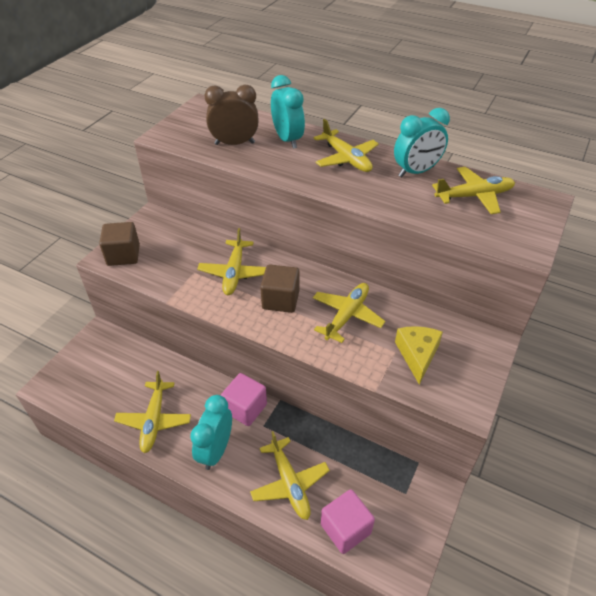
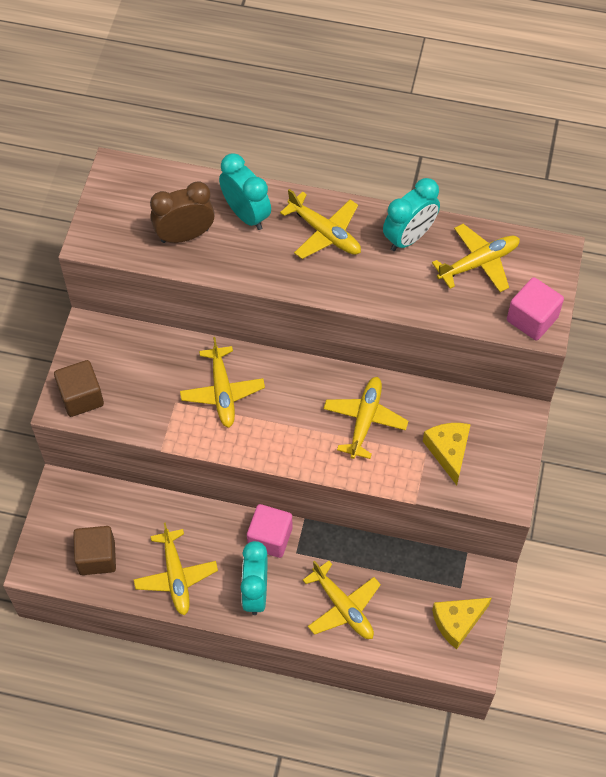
camera: 15 degrees left, 15 degrees up
(280, 300) = (287, 416): brown cube -> brown cube (97, 557)
(345, 529) = (410, 637): pink cube -> pink cube (532, 319)
(396, 526) = (457, 622): none -> yellow cheese

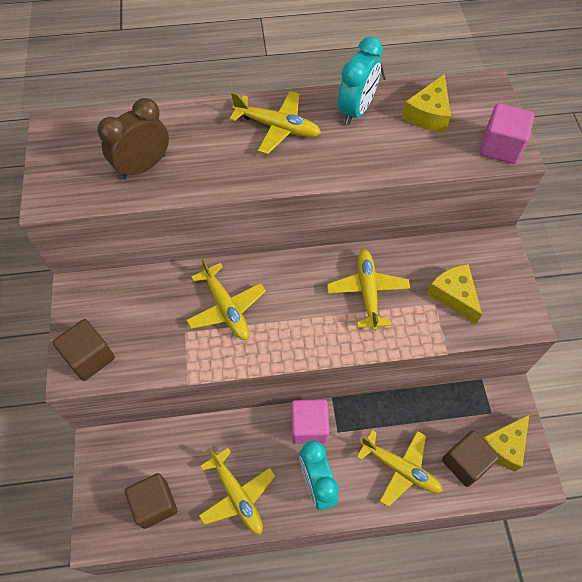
camera: 20 degrees left, 0 degrees up
(246, 214) = (196, 132): turquoise clock -> none
(410, 624) = (465, 462): none -> brown cube
(478, 263) = (428, 114): yellow plane -> yellow cheese

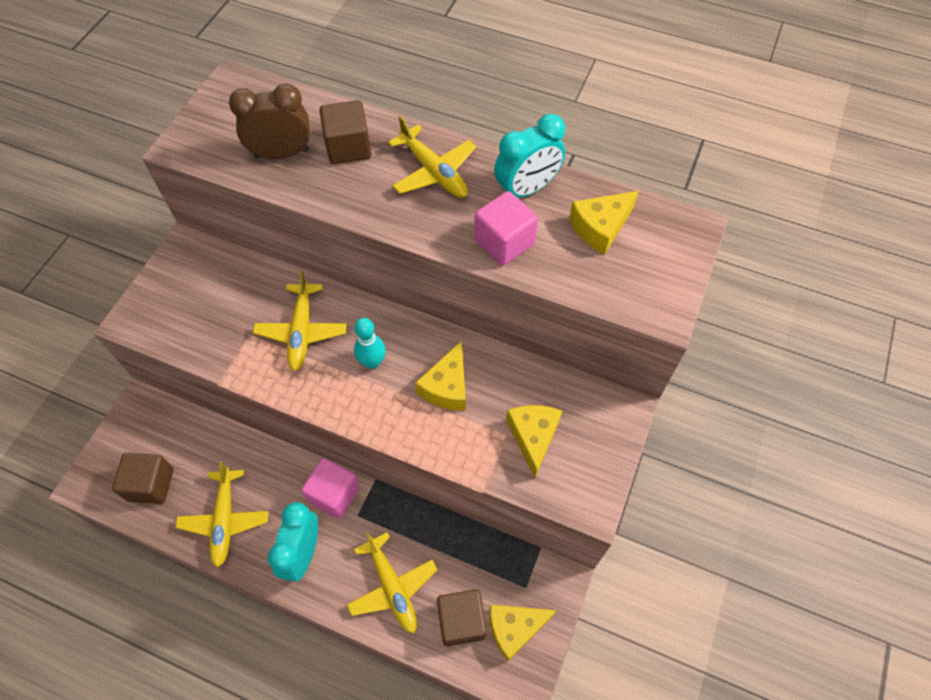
camera: 30 degrees right, 0 degrees up
(90, 357) = (154, 314): brown cube -> brown cube (348, 147)
(299, 302) = (372, 362): none -> turquoise bowling pin
(367, 292) = (447, 386): yellow plane -> yellow cheese
(500, 147) = (653, 299): pink cube -> pink cube (504, 242)

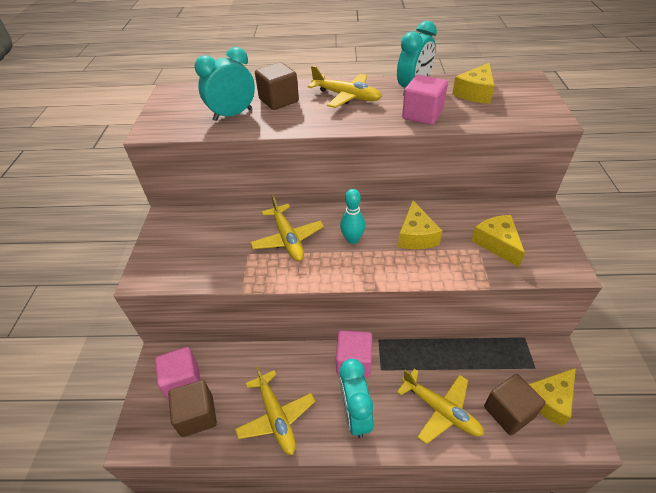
camera: 20 degrees left, 15 degrees down
(153, 441) = (183, 381): none -> pink cube
(281, 154) = (232, 114): brown clock -> turquoise clock

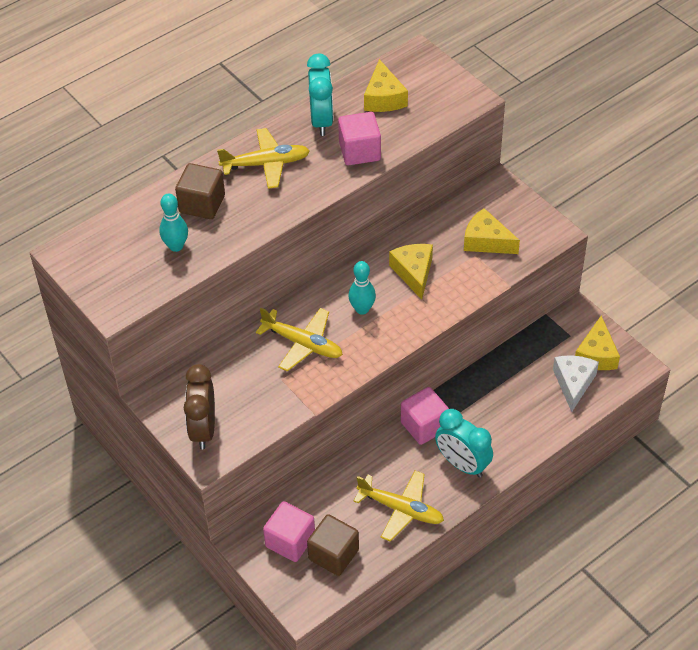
camera: 40 degrees left, 5 degrees up
(165, 255) = (203, 429): none -> brown clock
(232, 114) = (176, 246): turquoise clock -> turquoise bowling pin
(416, 236) = (414, 273): yellow cheese -> yellow cheese turned 150 degrees counterclockwise
(440, 410) = (523, 416): yellow plane -> none
(508, 412) = (573, 383): brown cube -> white cheese

